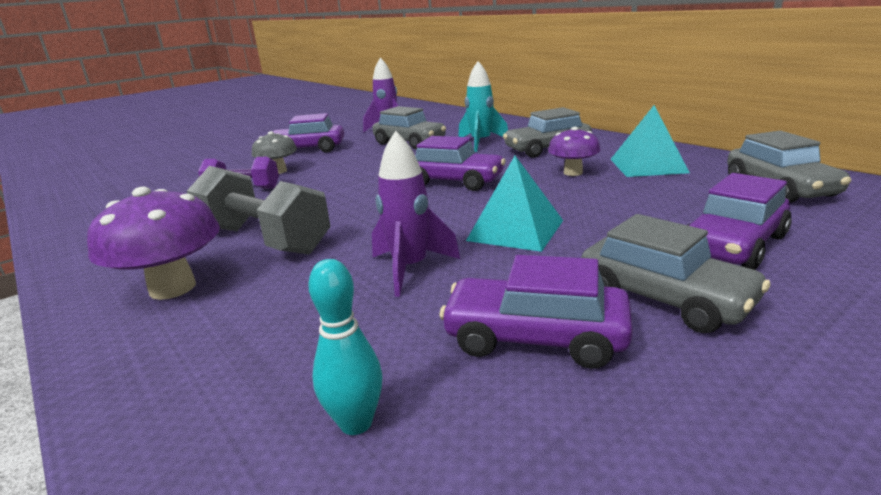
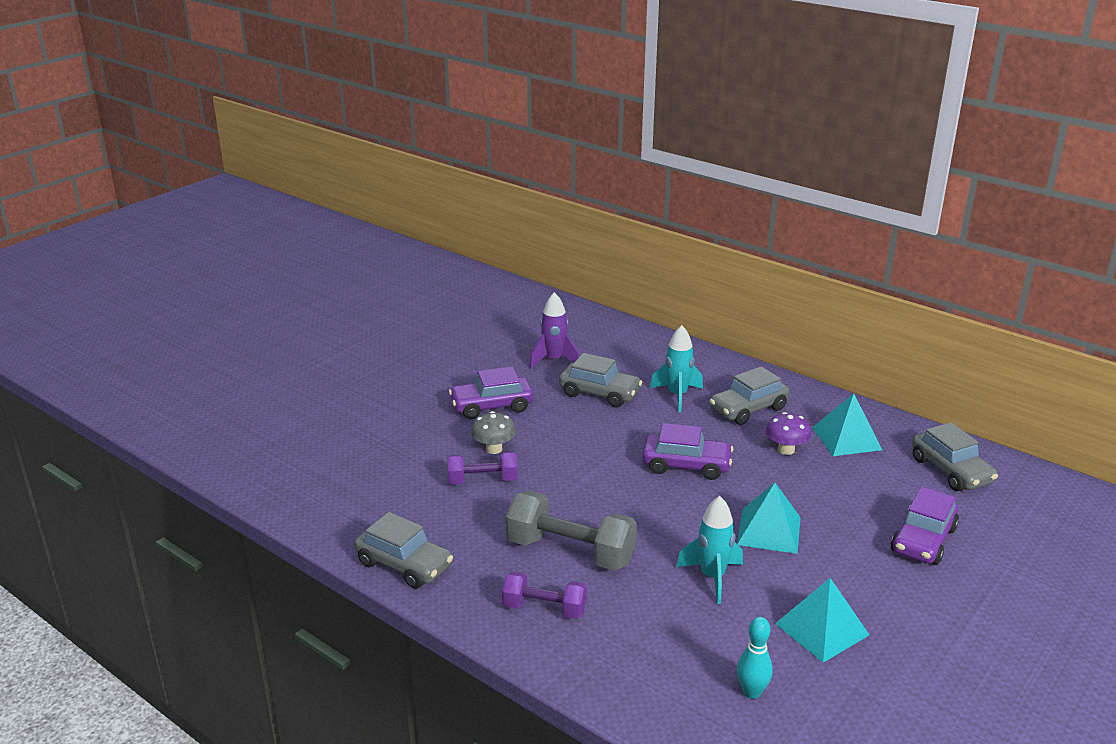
camera: 15 degrees left, 5 degrees up
(173, 288) = (544, 608): purple mushroom -> purple dumbbell
(410, 269) = (712, 577): purple rocket -> turquoise rocket
(535, 338) = (822, 629): purple car -> turquoise pyramid
(664, 298) = (887, 592): grey car -> grey car (404, 565)

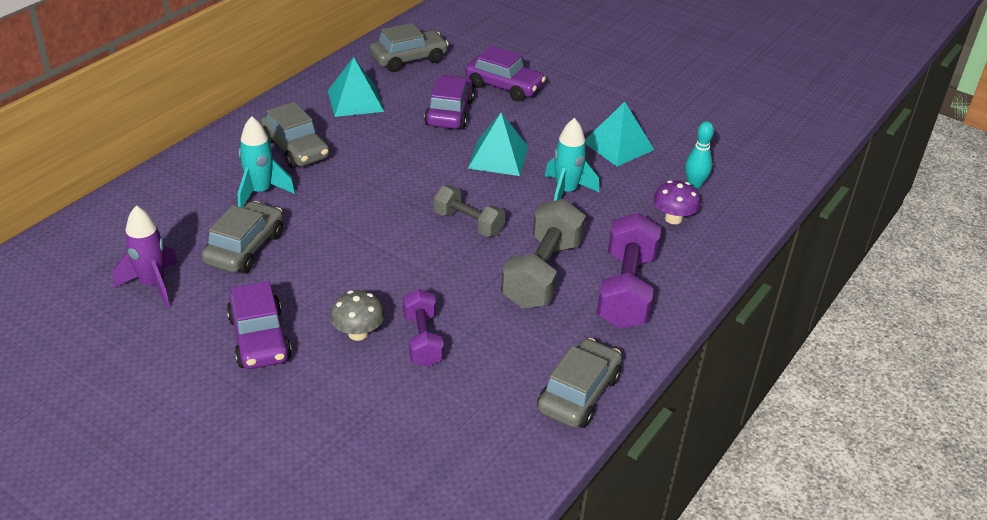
camera: 95 degrees left, 10 degrees up
(544, 608) = (625, 290): purple dumbbell -> purple dumbbell, size x1.64
(646, 507) = (468, 223): none -> grey dumbbell
(686, 465) = (397, 195): purple car -> purple car (449, 113)
(786, 450) = (372, 135): purple mushroom -> purple mushroom (673, 218)

